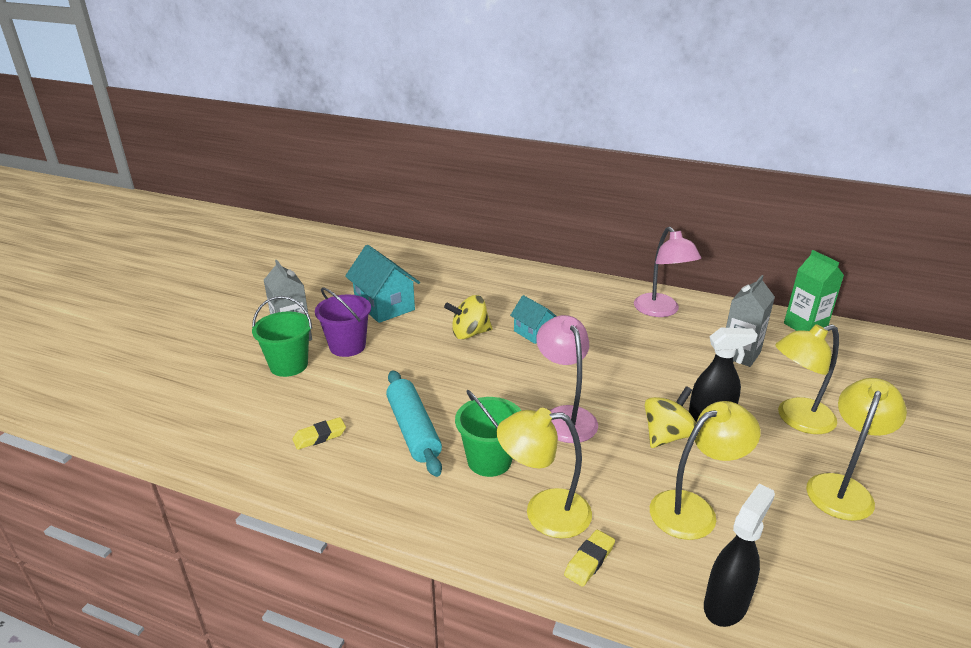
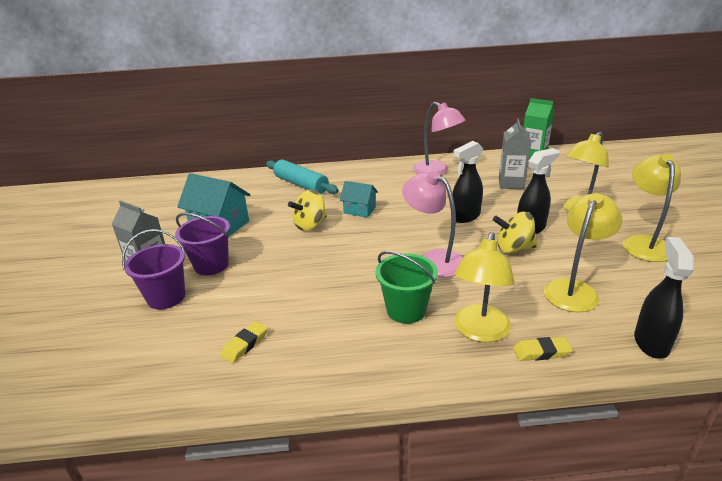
camera: 25 degrees left, 0 degrees up
(289, 365) = (166, 297): green bucket -> purple bucket
(413, 430) = (325, 310): turquoise rolling pin -> turquoise rolling pin (301, 185)
(544, 513) = (480, 332): yellow lamp -> yellow lamp turned 45 degrees counterclockwise
(589, 561) = (541, 352): yellow eraser -> yellow eraser turned 75 degrees clockwise
(644, 378) = (465, 217): none -> black spray bottle
(667, 436) = (513, 248): yellow spinning top -> yellow spinning top turned 105 degrees counterclockwise

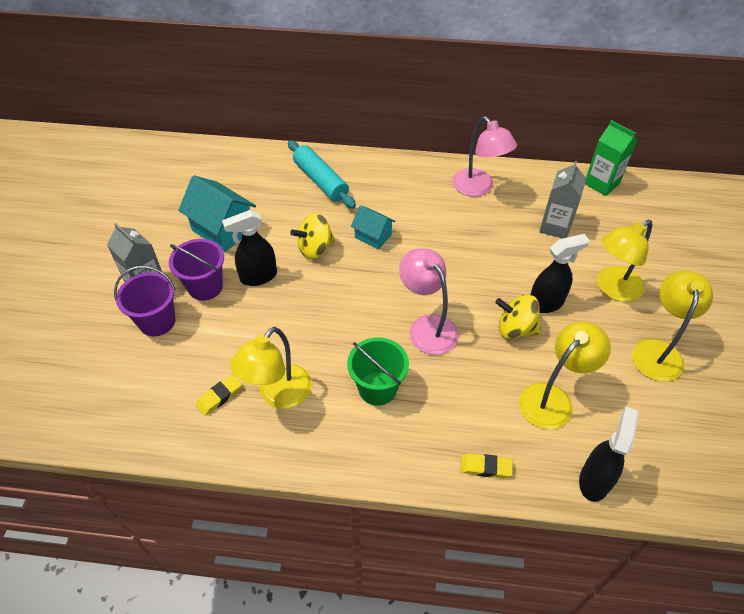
camera: 10 degrees right, 20 degrees up
(465, 217) = (483, 270): black spray bottle -> black spray bottle (258, 277)
(480, 332) = (437, 430): yellow lamp -> yellow lamp (278, 395)

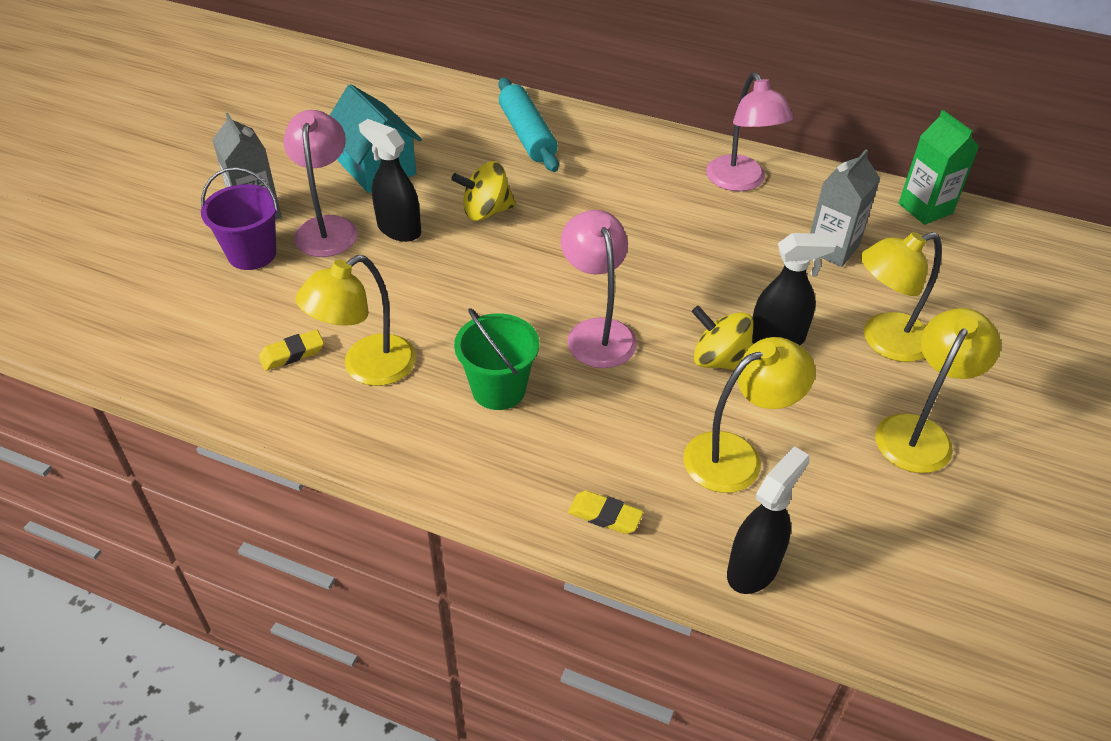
camera: 15 degrees right, 5 degrees down
(205, 287) = (327, 227): purple bucket -> pink lamp
(258, 277) = (398, 229): black spray bottle -> black spray bottle turned 45 degrees clockwise
(373, 236) = (569, 212): turquoise house -> none

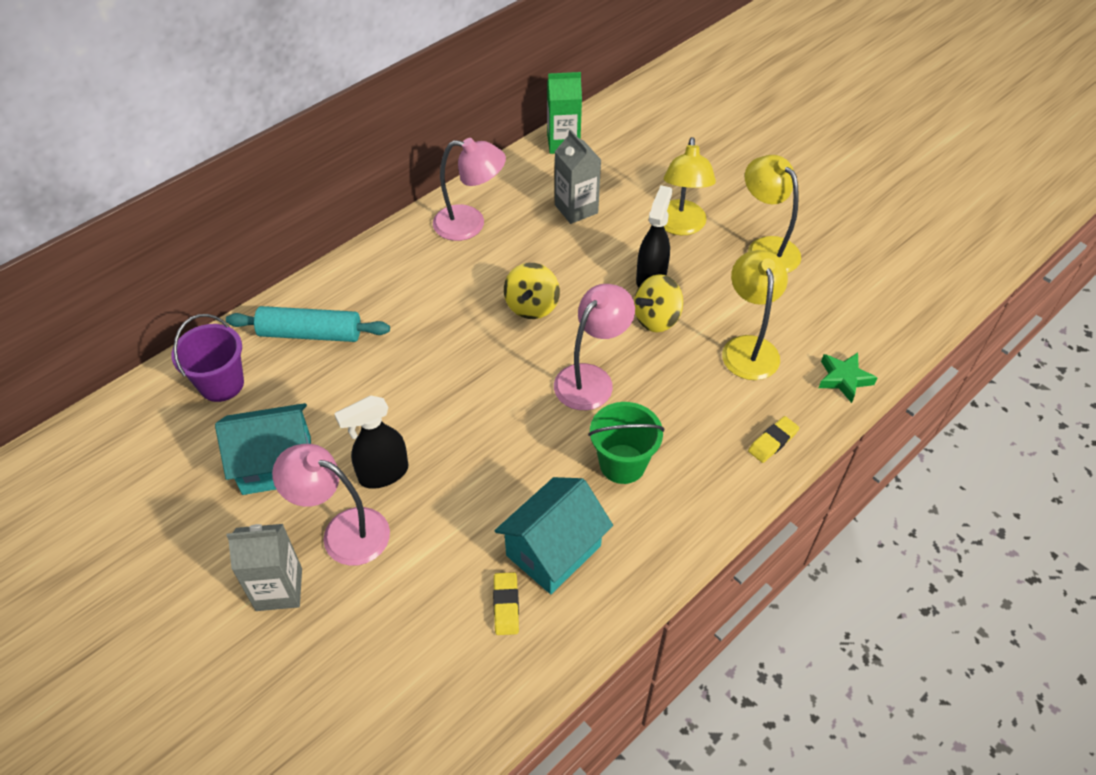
camera: 65 degrees left, 5 degrees up
(252, 254) = (343, 608): purple bucket -> purple bucket (221, 384)
(367, 368) = (553, 550): yellow lamp -> turquoise house
(486, 211) = (400, 400): yellow spinning top -> yellow spinning top (532, 306)
(597, 332) = (591, 378): pink lamp -> pink lamp turned 120 degrees clockwise
(753, 568) = (844, 379): black spray bottle -> green star

